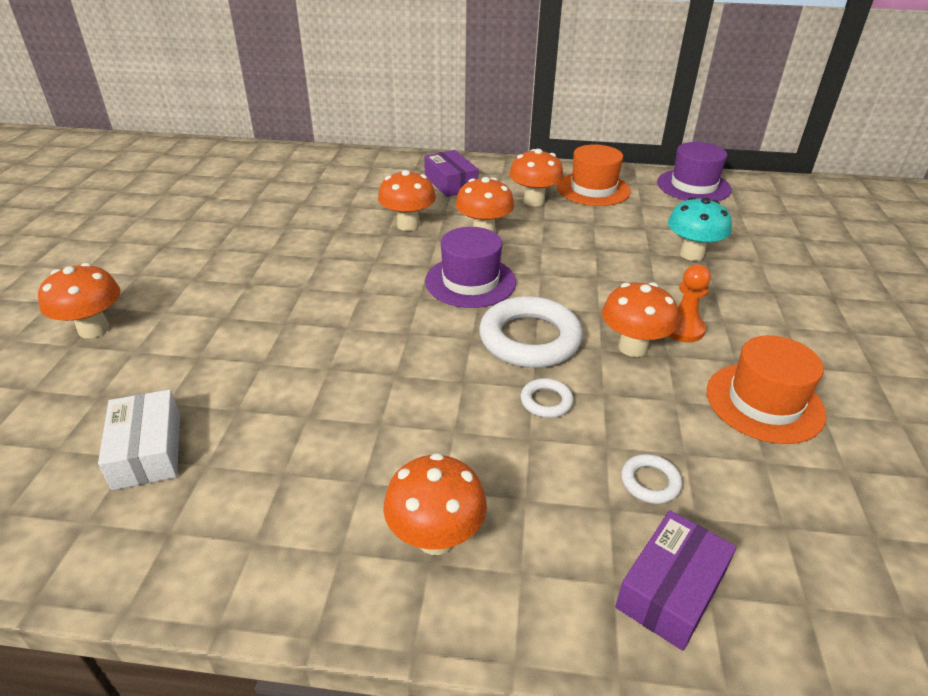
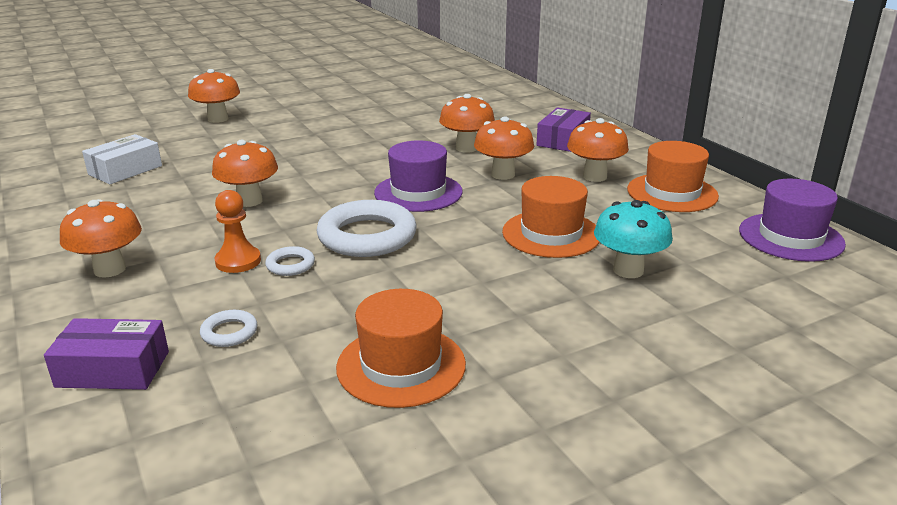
camera: 55 degrees right, 10 degrees down
(610, 257) = (551, 234): none -> orange hat
(632, 347) = (411, 281): orange mushroom -> orange mushroom (249, 201)
(682, 329) = (474, 297): orange pawn -> orange pawn (238, 261)

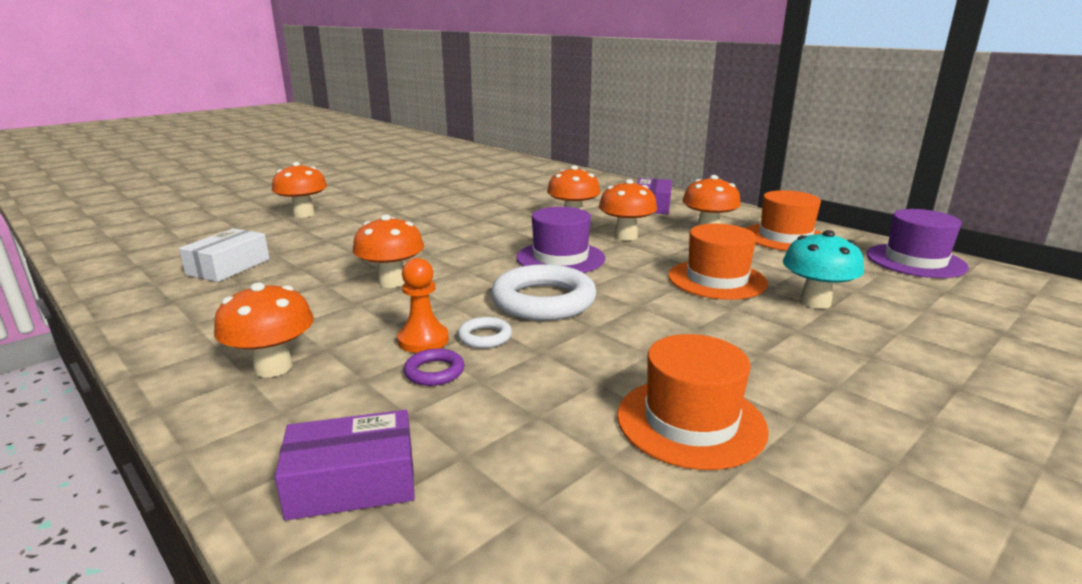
camera: 15 degrees left, 5 degrees down
(228, 291) = (434, 372): none -> purple ring
(229, 332) = (469, 416): white ring -> none

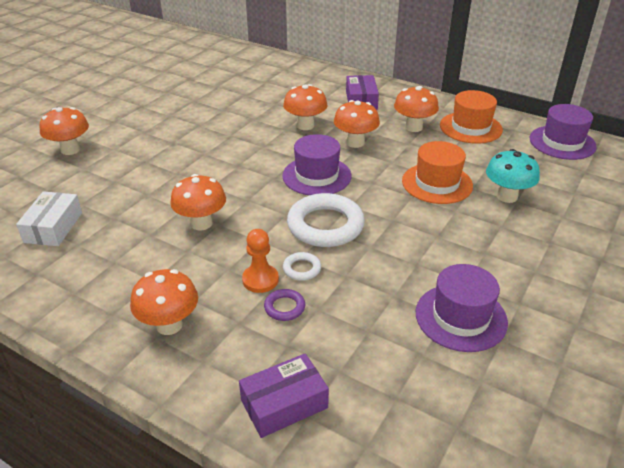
camera: 15 degrees left, 15 degrees up
(690, 422) = (461, 317): orange hat -> purple hat

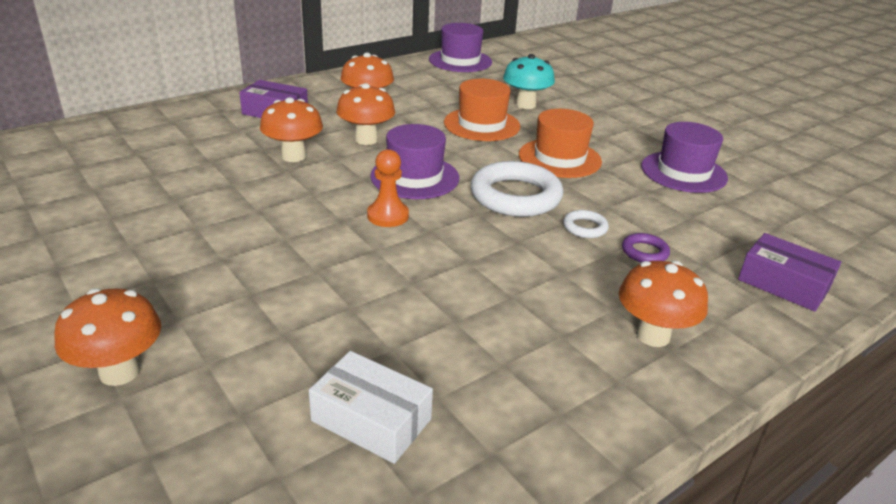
camera: 70 degrees left, 5 degrees down
(201, 223) = (458, 274): orange mushroom -> none
(260, 280) = (593, 256): orange pawn -> orange pawn (388, 216)
(284, 404) = (783, 284): purple box -> purple box turned 45 degrees counterclockwise
(470, 127) = (397, 83): orange hat -> orange hat (559, 158)

